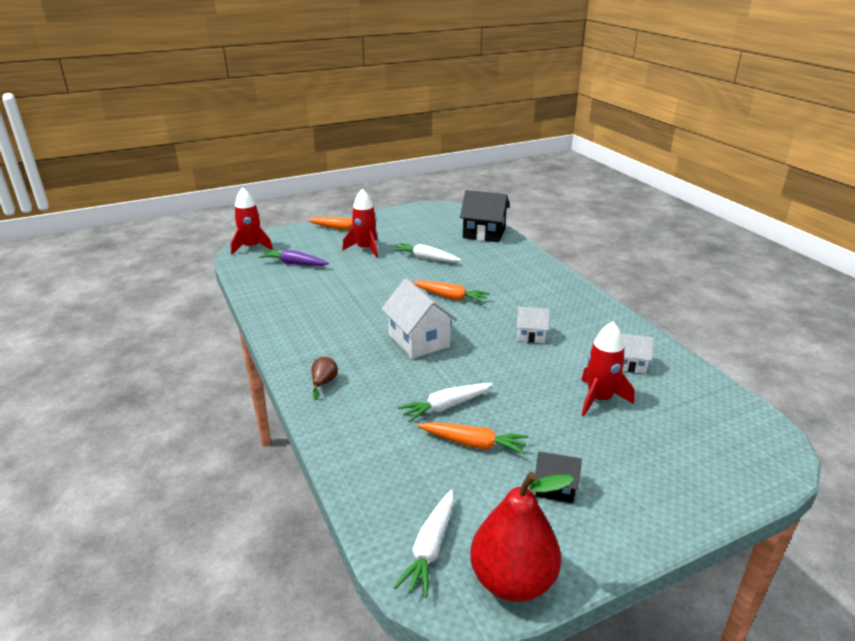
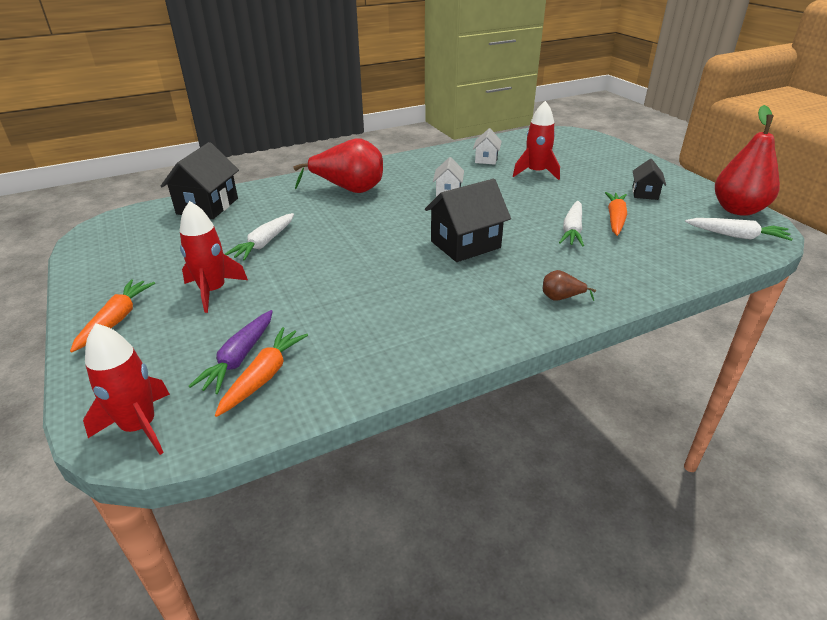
camera: 90 degrees left, 5 degrees up
(419, 341) = (465, 244): white house -> black house
(446, 407) = (572, 230): white carrot -> white carrot turned 45 degrees clockwise
(450, 297) = (371, 227): orange carrot -> orange carrot (264, 377)
(524, 285) = (349, 190): none -> red pear

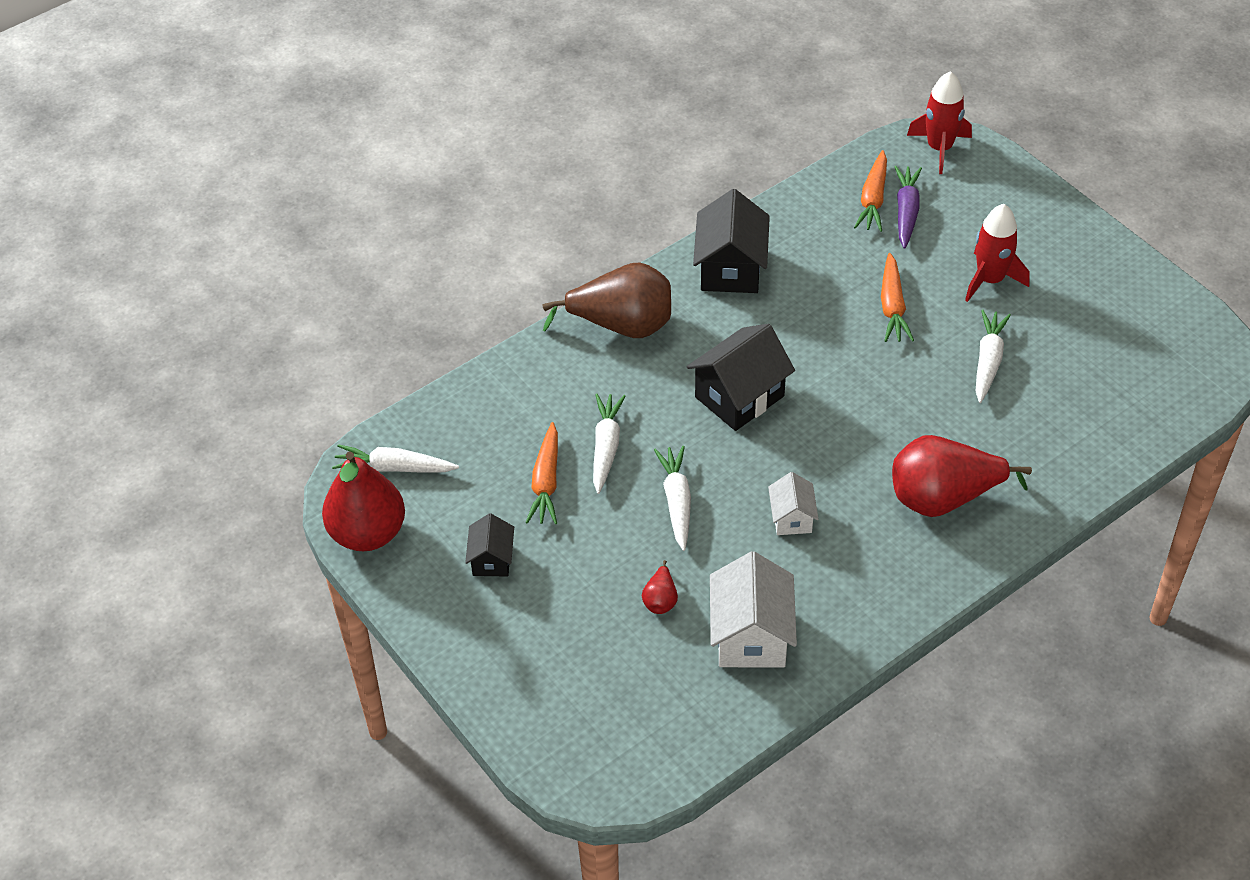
camera: 170 degrees right, 15 degrees up
(116, 320) = (1054, 231): orange carrot -> orange carrot (892, 306)
(207, 206) = (1122, 424): black house -> black house (730, 268)
(486, 159) = (751, 636): white house -> white house, size x1.78
(522, 203) = (676, 502): none -> white carrot
(536, 172) = (660, 599): red rocket -> red pear
(561, 298) = (621, 326): brown pear -> brown pear, size x2.33

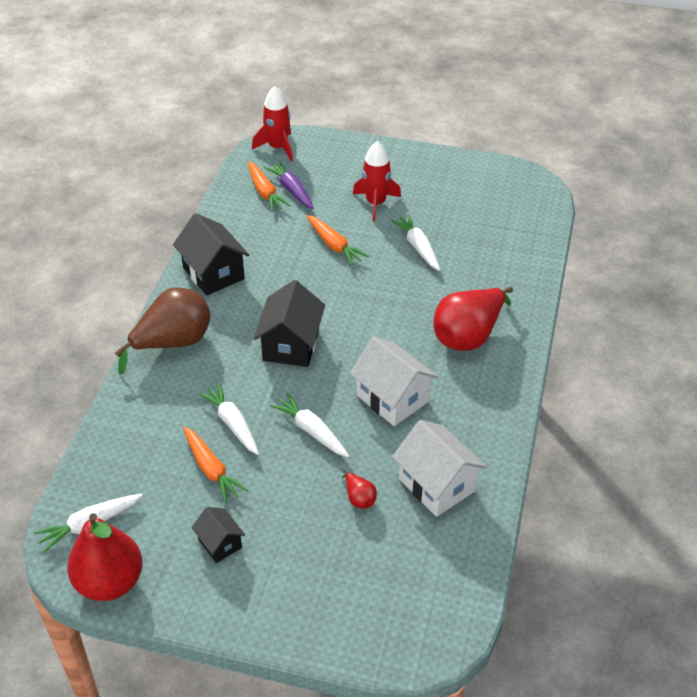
camera: 40 degrees left, 5 degrees down
(792, 518) = (392, 398): white house -> white house, size x1.78

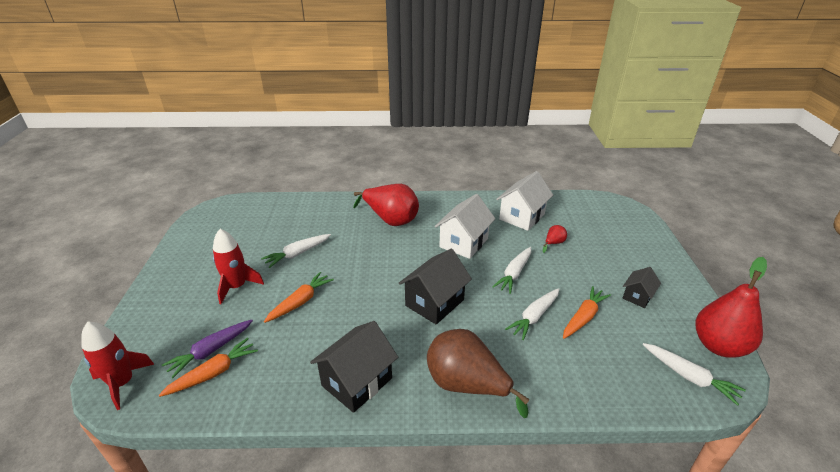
camera: 105 degrees left, 10 degrees down
(291, 345) = (434, 302): black house -> black house turned 45 degrees counterclockwise

